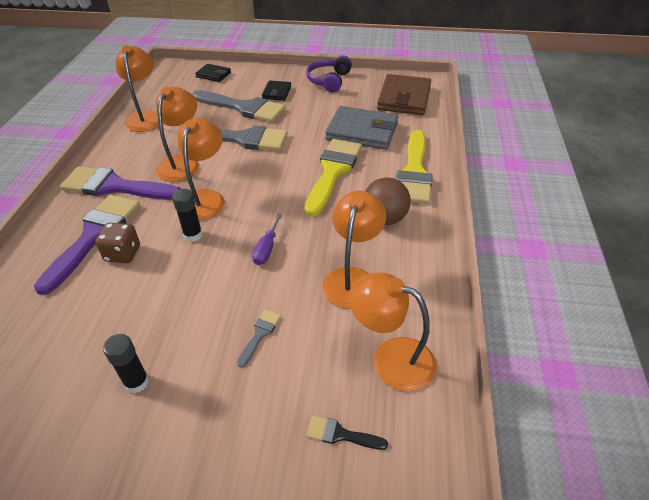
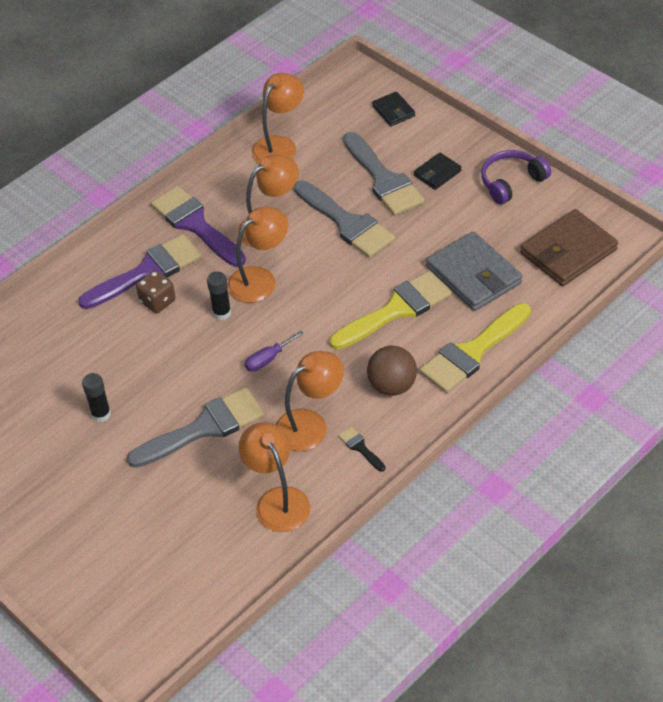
camera: 40 degrees right, 5 degrees up
(260, 334) = (204, 428): grey brush -> grey brush, size x2.33
(340, 434) = (198, 526): black brush -> black brush (360, 448)

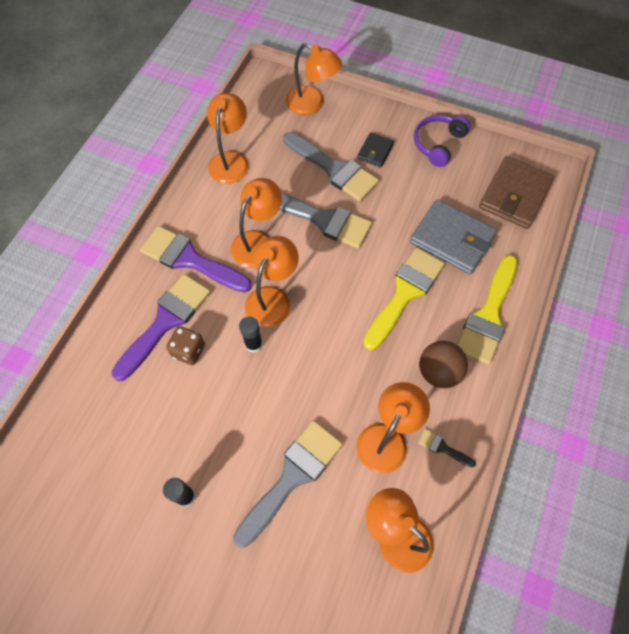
camera: 25 degrees left, 15 degrees up
(268, 359) = (317, 380): purple screwdriver -> none
(393, 111) = (312, 104): black wallet -> orange lamp

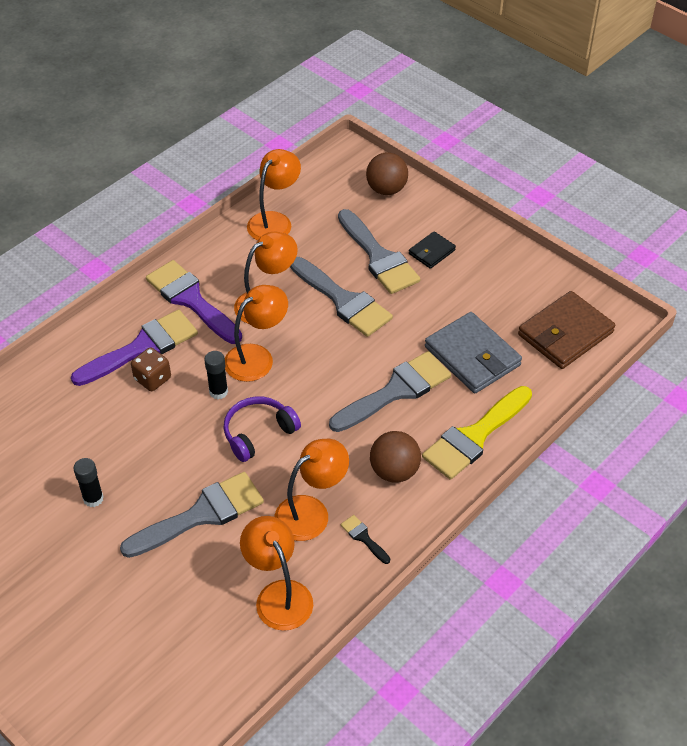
camera: 20 degrees right, 15 degrees down
(312, 104) = (386, 189): orange lamp -> brown ball
(405, 293) = (395, 391): yellow brush -> grey brush
(438, 144) = (505, 262): purple headphones -> purple headphones (258, 433)

